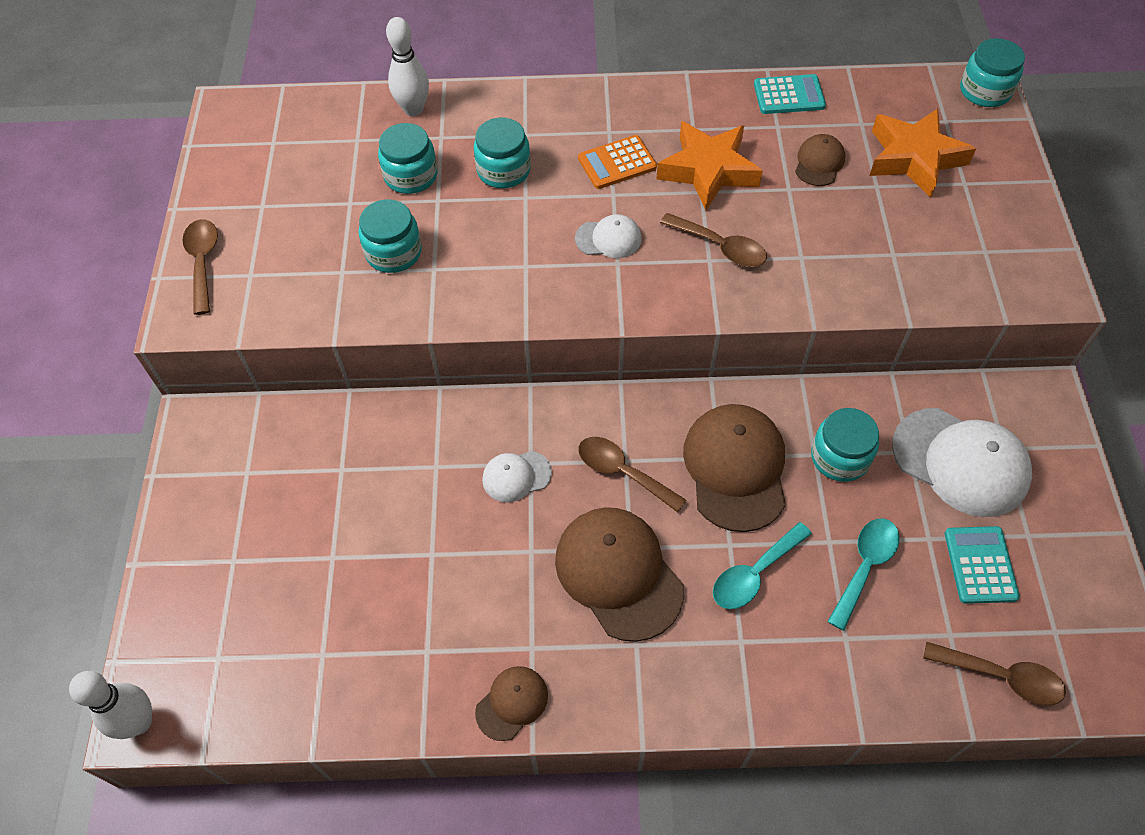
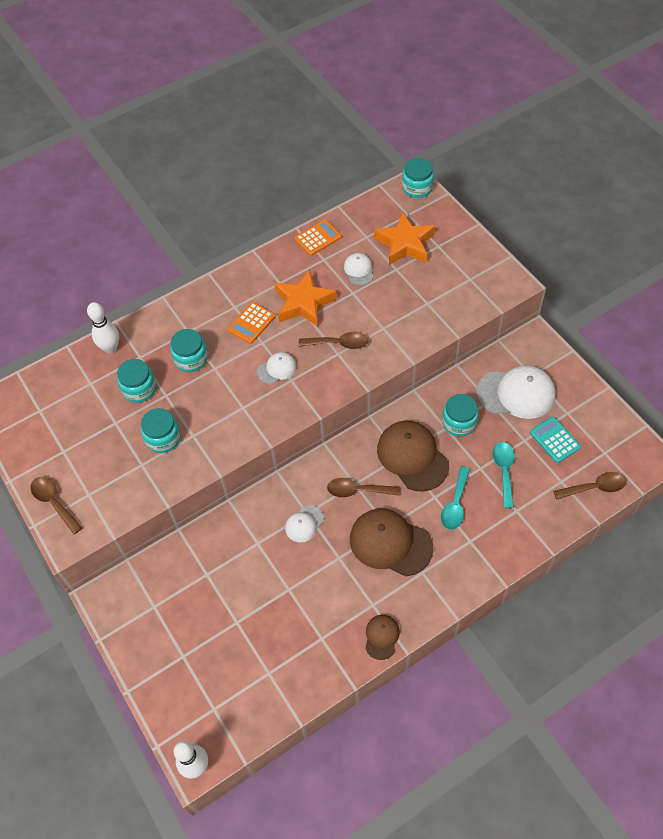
camera: 30 degrees left, 0 degrees up
(789, 95) = (318, 238): turquoise calculator -> orange calculator
(819, 163) = (359, 270): brown cap -> white cap

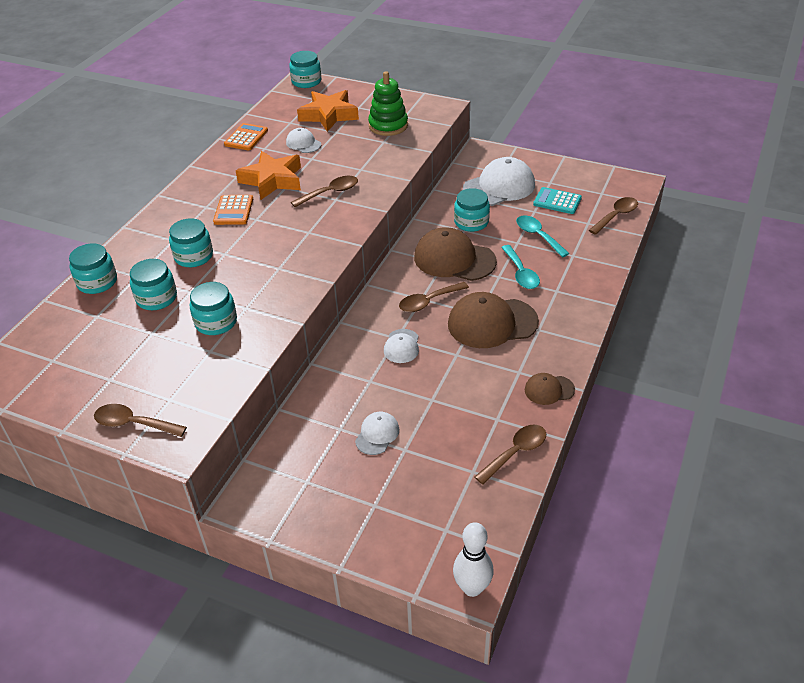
camera: 35 degrees left, 15 degrees down
(110, 348) = (97, 282): white bowling pin -> turquoise jar
(277, 369) = (288, 230): white cap -> white cap (377, 434)
(310, 677) = (515, 453): none -> brown spoon
(381, 637) = (549, 390): brown cap -> brown cap turned 75 degrees counterclockwise
(446, 284) = (388, 125): none -> green stacking toy

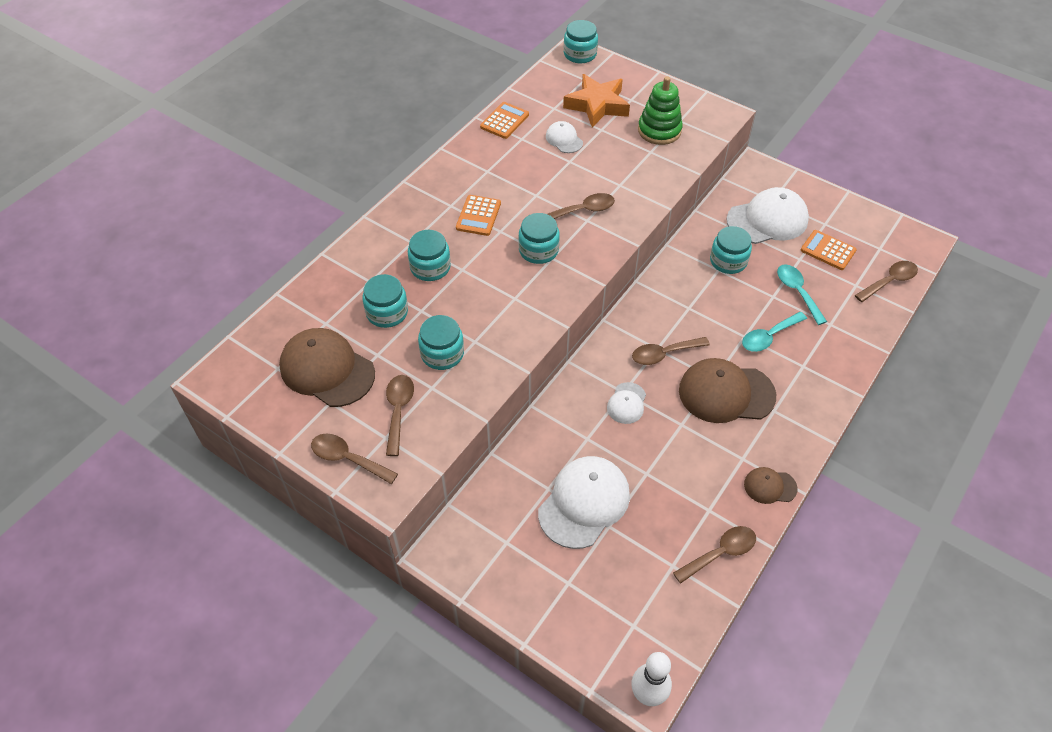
camera: 10 degrees right, 10 degrees up
(97, 282) = (331, 281): turquoise jar -> turquoise jar (538, 250)
(179, 375) = (398, 411): none -> brown spoon
(272, 180) = (524, 183): orange star -> none
(377, 434) = (584, 503): white cap -> white cap, size x1.96
(454, 259) = (701, 305): brown cap -> brown cap (327, 370)
(520, 273) = (769, 336): turquoise spoon -> turquoise spoon turned 60 degrees clockwise
(557, 201) = (828, 250): turquoise calculator -> orange calculator

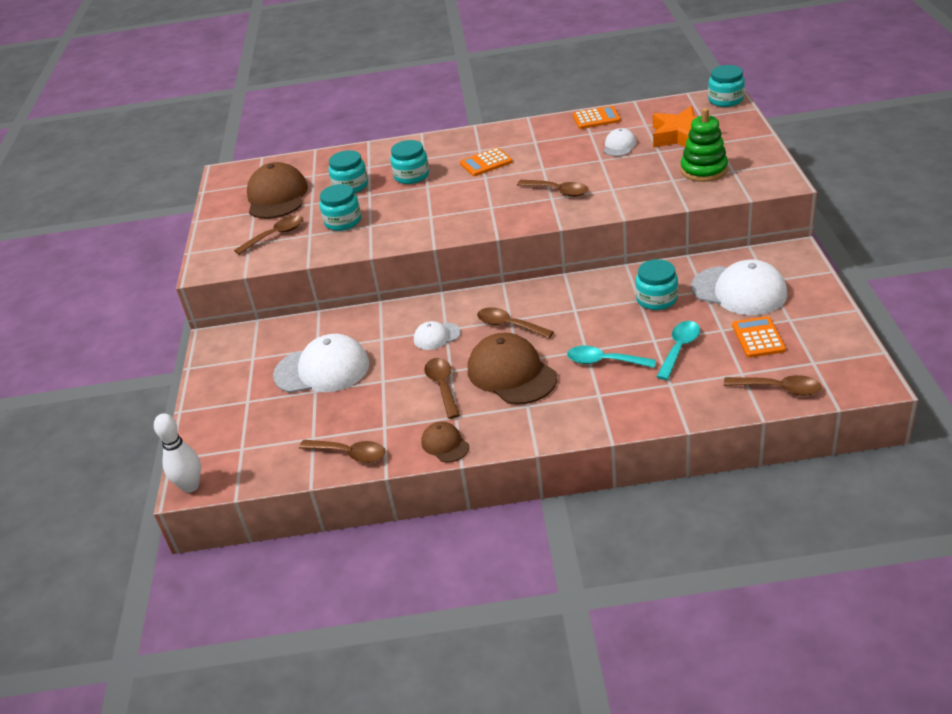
camera: 55 degrees right, 15 degrees down
(348, 459) = (217, 242): brown spoon -> brown spoon (442, 386)
(538, 250) = (489, 199): turquoise jar -> none

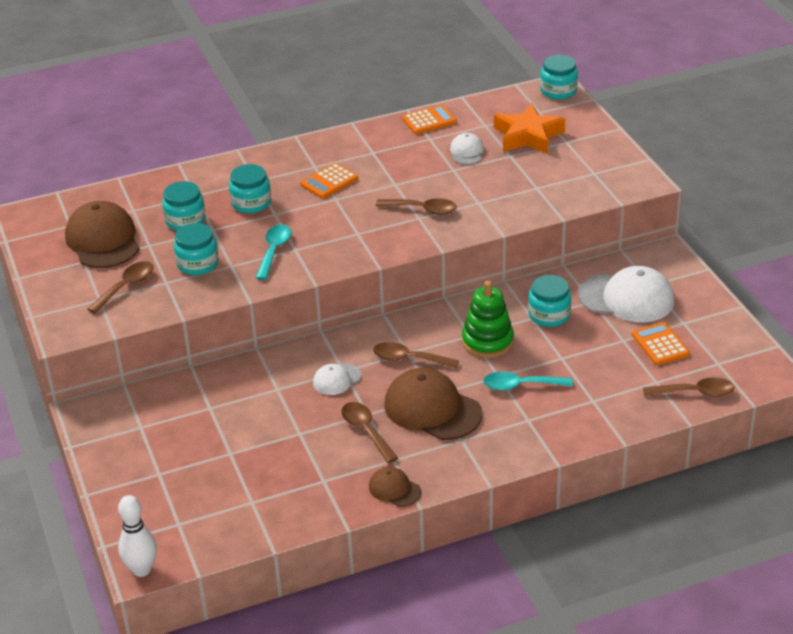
camera: 20 degrees left, 0 degrees up
(322, 369) = (227, 430): white cap -> none
(349, 454) = (299, 512): brown spoon -> none
(679, 349) = (589, 364): turquoise spoon -> turquoise spoon (274, 251)
(703, 170) = (564, 174): green stacking toy -> green stacking toy (487, 341)

